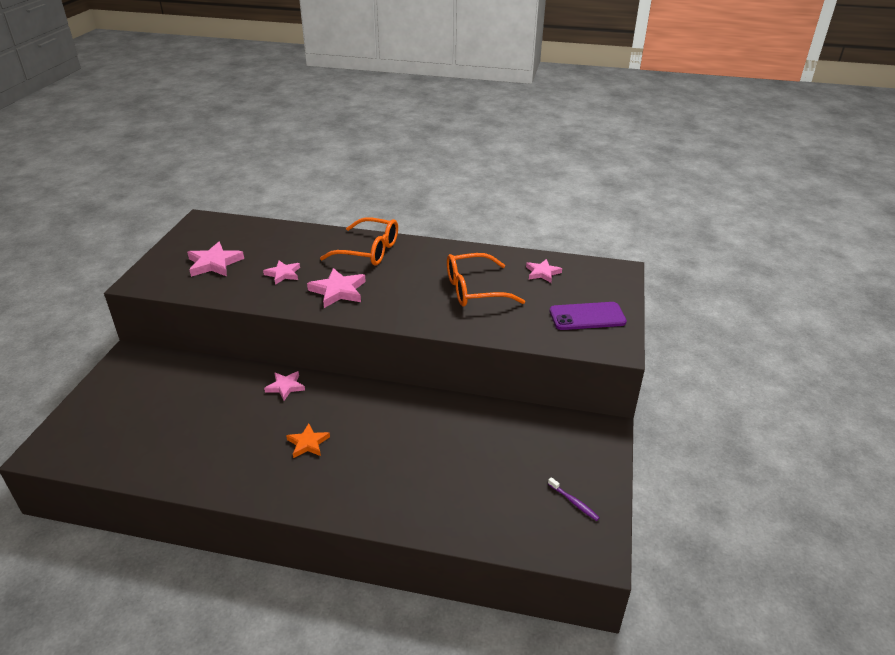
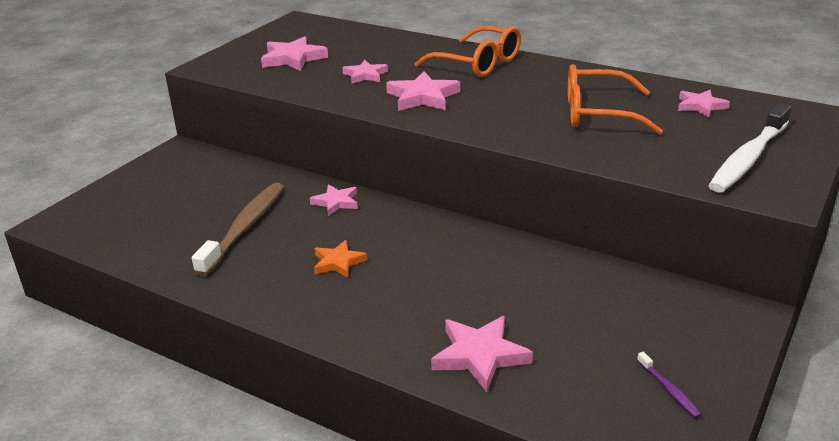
camera: 20 degrees right, 5 degrees down
(218, 425) = (244, 228): none -> brown toothbrush
(441, 503) = (479, 355): none -> pink star
(587, 316) = (748, 158): purple phone -> white toothbrush

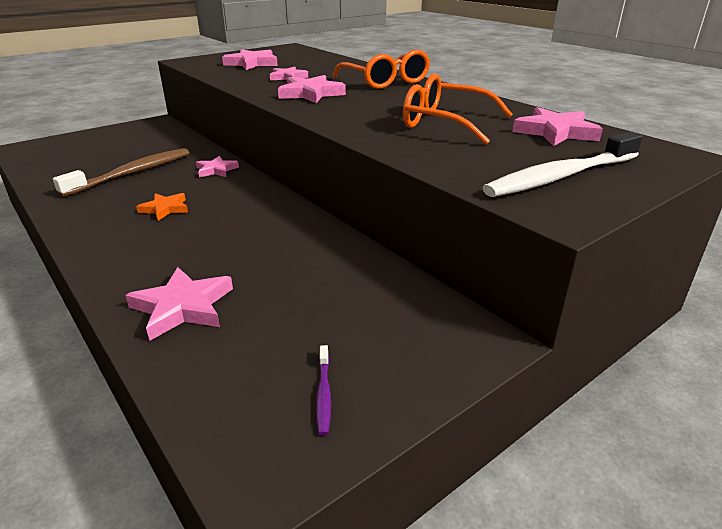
camera: 20 degrees right, 0 degrees up
(700, 106) = (555, 132): pink star -> pink star, size x1.54

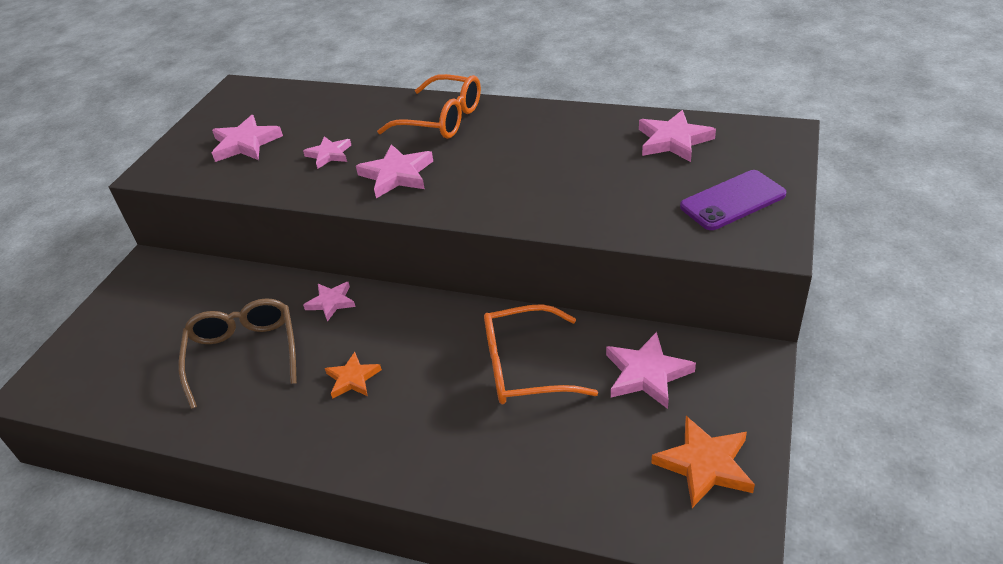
camera: 30 degrees left, 10 degrees up
(132, 173) = (244, 354): brown toothbrush -> brown glasses
(183, 307) = (520, 463): pink star -> pink star (646, 374)
(323, 394) = (704, 464): purple toothbrush -> orange star
(445, 123) = (577, 167): orange glasses -> orange glasses (524, 367)
(561, 176) = (732, 200): white toothbrush -> purple phone

